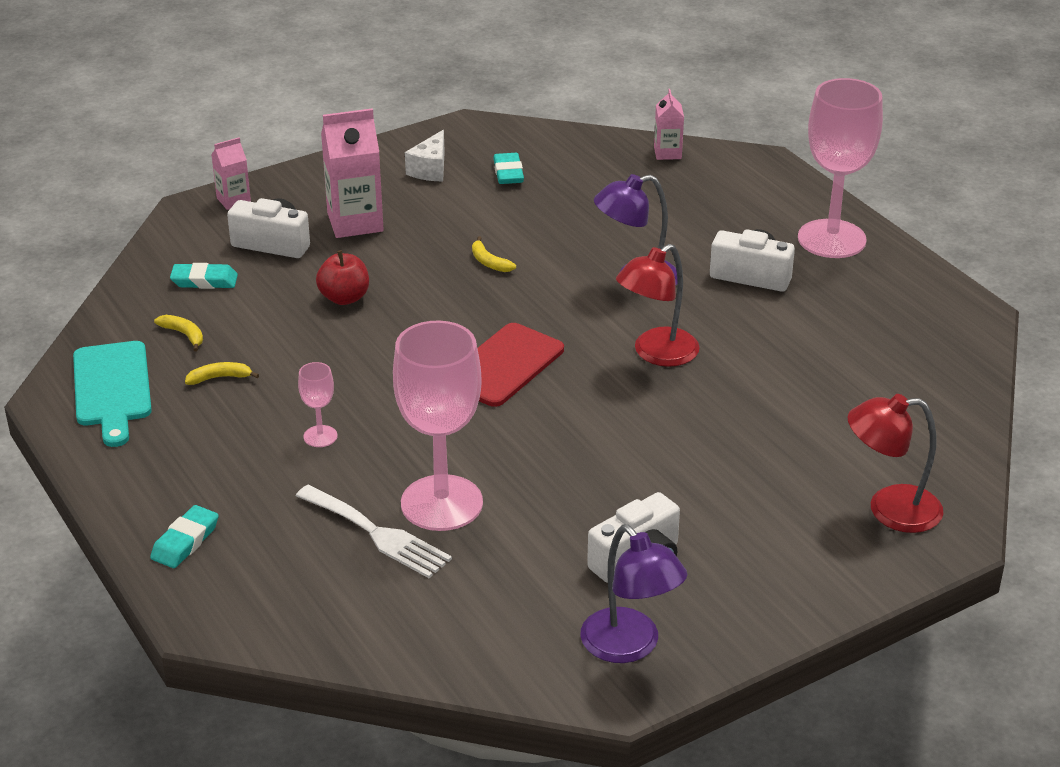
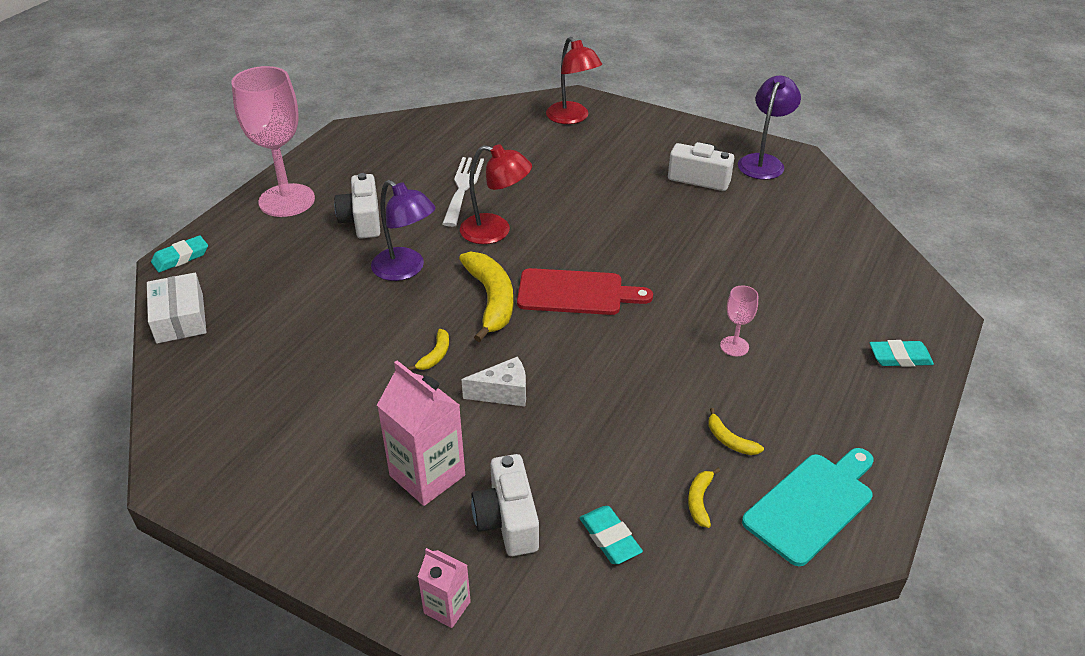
camera: 120 degrees left, 5 degrees up
(344, 298) = (556, 420): red apple -> none
(377, 534) = (791, 276): white fork -> white fork (463, 188)
(430, 169) = (289, 466): white cheese -> white cheese (503, 393)
(441, 503) = (735, 263): pink goblet -> none
(508, 173) = (267, 406): turquoise eraser -> turquoise eraser (181, 257)
(539, 315) = (491, 300): none -> yellow banana
(667, 153) = (180, 318): pink carton -> white box

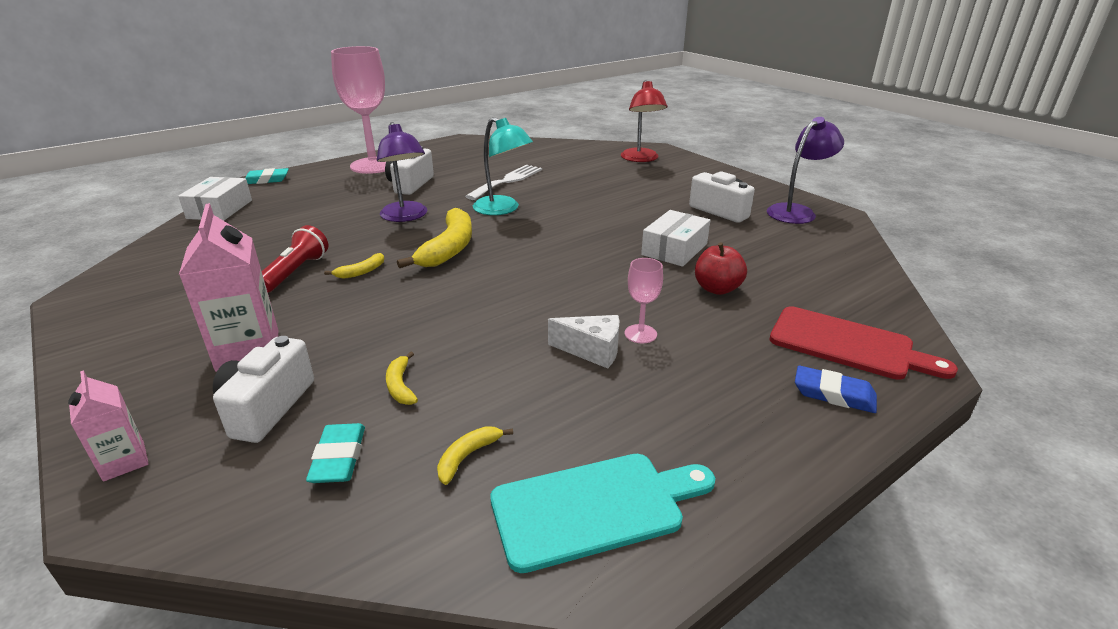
camera: 25 degrees right, 10 degrees down
(370, 376) = (295, 272): none -> red flashlight
(495, 231) = (503, 209): red lamp -> turquoise lamp
(503, 393) = (383, 311): white cheese -> white cheese (592, 351)
(575, 293) = (526, 260): red cutting board -> red cutting board (847, 344)
(694, 241) = (674, 249): none -> white box
(729, 440) = (557, 411): yellow banana -> yellow banana (400, 386)
(758, 278) = (717, 289): none -> red apple
(899, 357) = (833, 394): turquoise eraser -> blue eraser

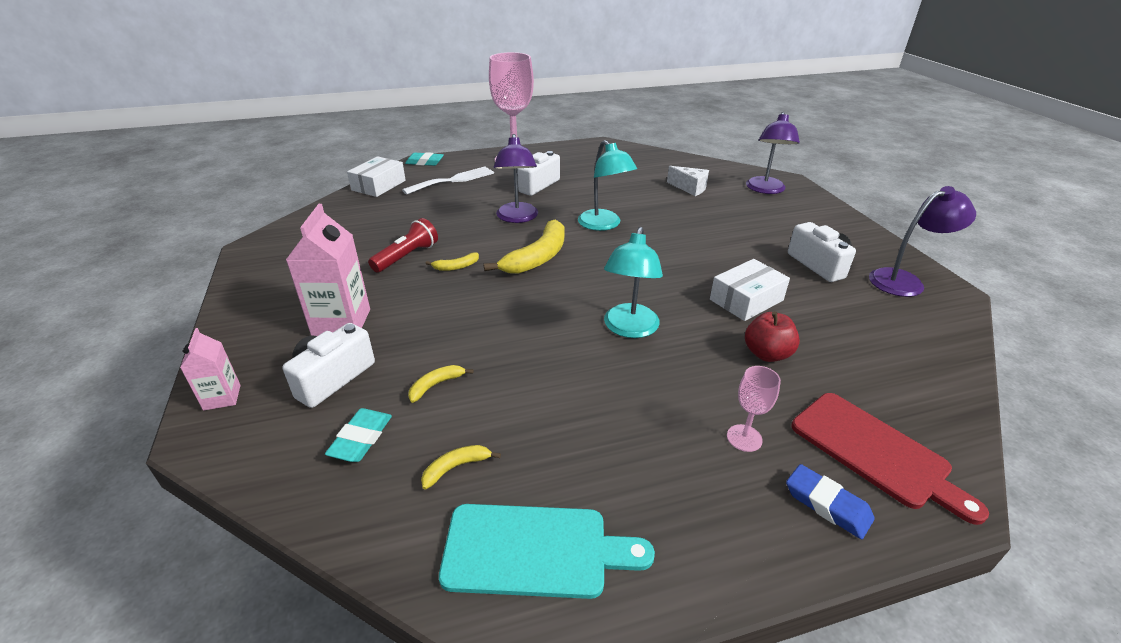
camera: 20 degrees right, 5 degrees up
(400, 386) = (436, 385): yellow banana -> yellow banana turned 45 degrees clockwise
(507, 181) = (623, 195): white fork -> white fork (453, 180)
(579, 293) = (629, 329): none -> turquoise lamp
(592, 351) = (611, 392): white cheese -> white cheese (690, 188)
(640, 334) = (664, 386): pink goblet -> pink goblet (744, 438)
(641, 159) = (765, 190): red lamp -> purple lamp

